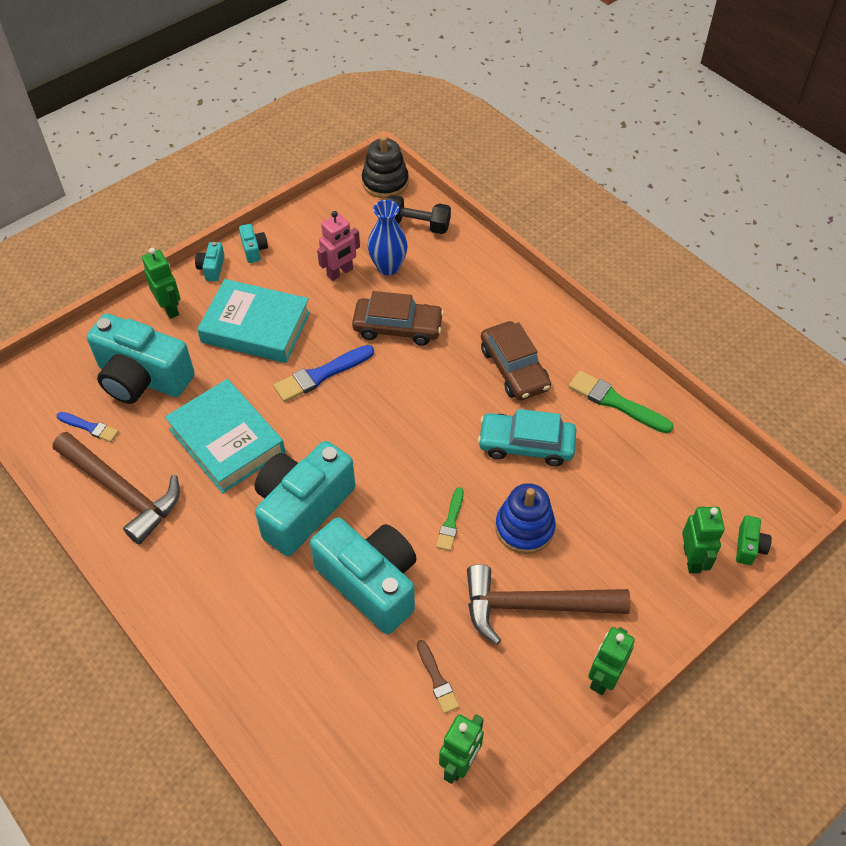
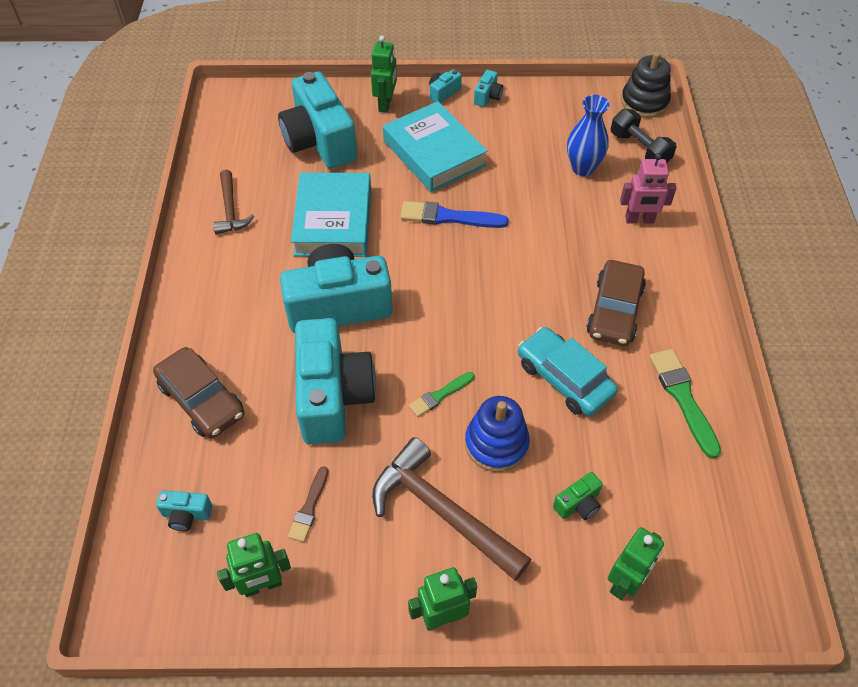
camera: 40 degrees right, 0 degrees up
(90, 427) = (253, 153): blue brush -> none
(122, 491) = (230, 209): brown hammer -> brown hammer, size x0.58
(340, 272) = (539, 150): pink robot -> pink robot (639, 220)
(348, 761) = (186, 515): none -> turquoise camera
(397, 327) = (545, 218): brown car -> brown car (201, 400)
(749, 546) = (693, 614): green camera -> green camera (578, 504)

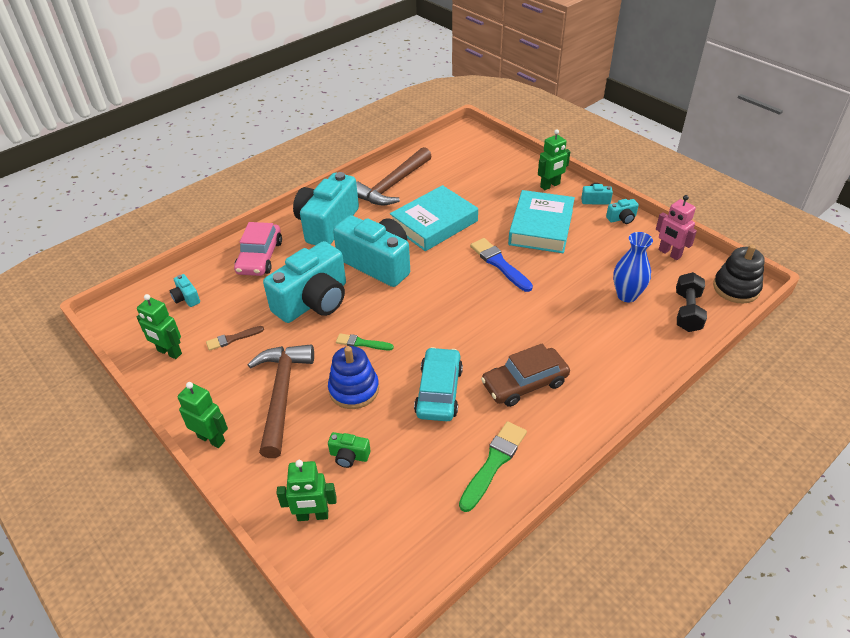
camera: 50 degrees right, 10 degrees down
(201, 400) = (260, 257): brown car -> pink car
(230, 209) = (393, 185): brown hammer -> brown hammer, size x1.72
(319, 141) = (484, 182): turquoise camera -> turquoise camera (327, 224)
(639, 220) = (621, 349): pink robot -> pink robot (669, 253)

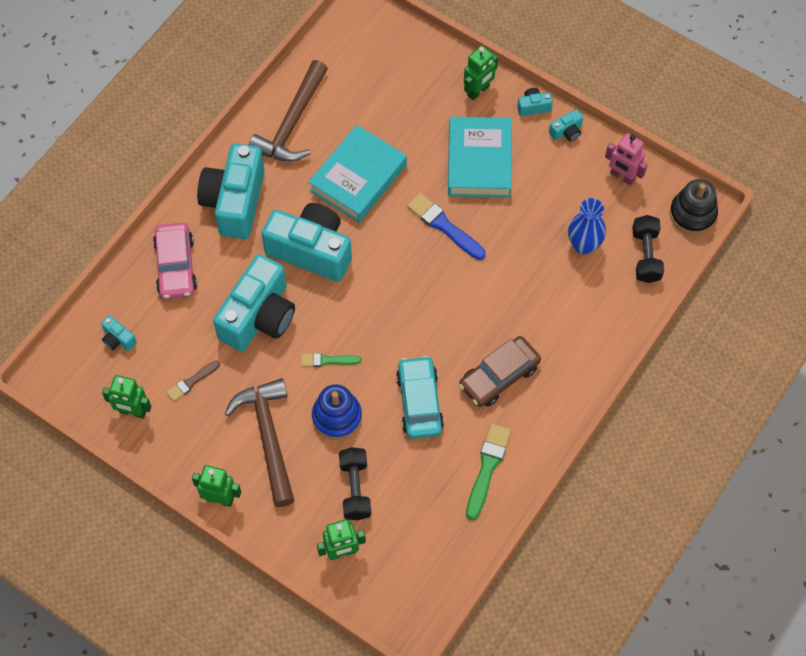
camera: 15 degrees left, 20 degrees up
(349, 456) = (355, 488): green camera -> black dumbbell

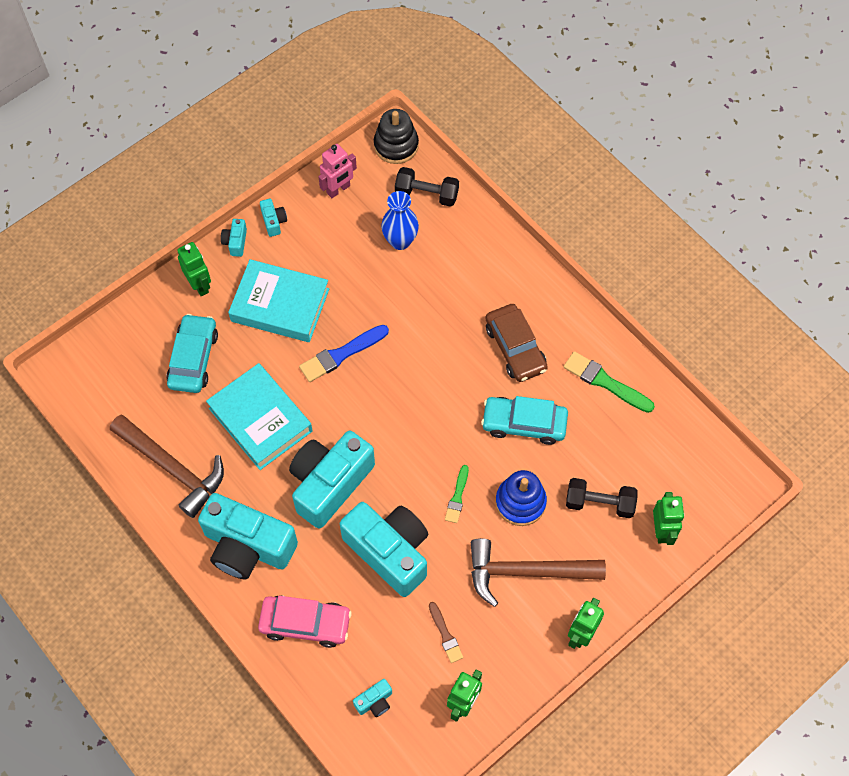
camera: 75 degrees left, 0 degrees up
(402, 108) = (193, 359): none -> turquoise car

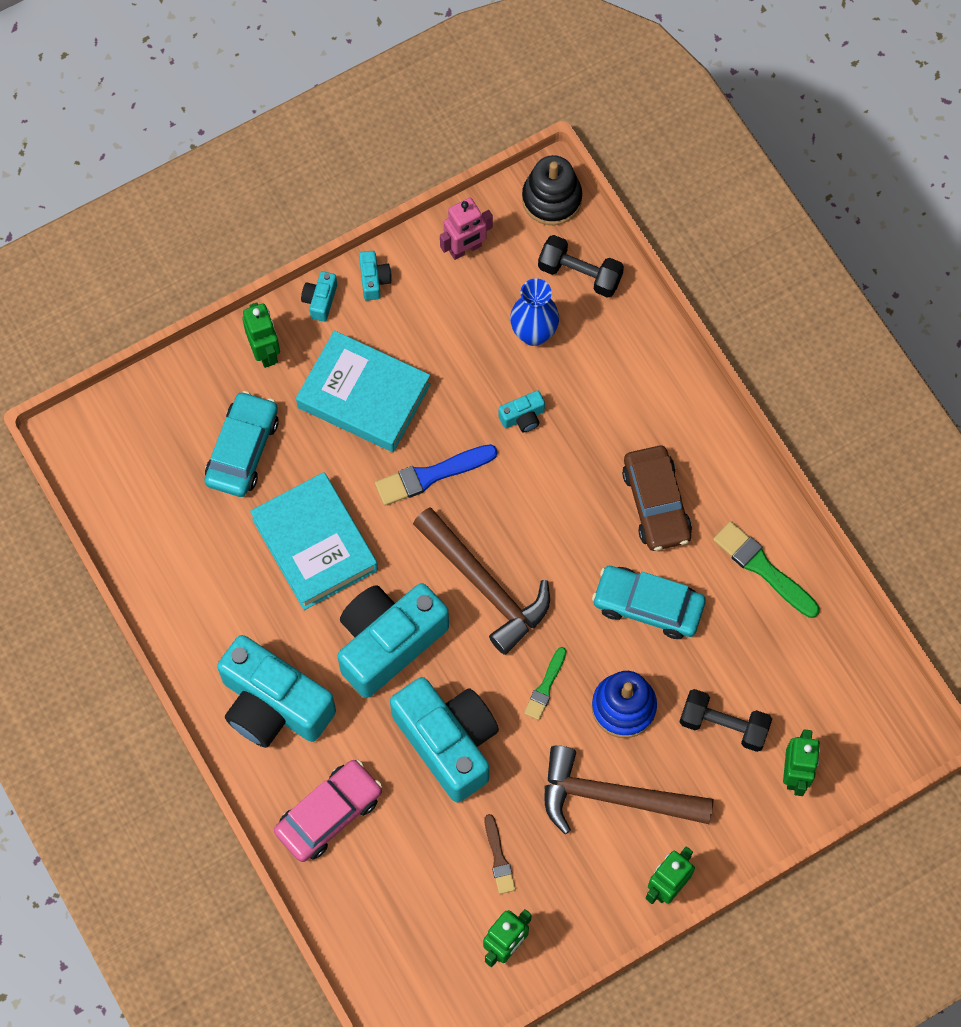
camera: 10 degrees right, 5 degrees up
(173, 468) = (196, 589): brown hammer -> brown hammer (485, 586)
(305, 623) = (329, 814): pink car -> pink car turned 60 degrees counterclockwise
(375, 702) = (397, 925): turquoise camera -> turquoise camera (523, 417)

